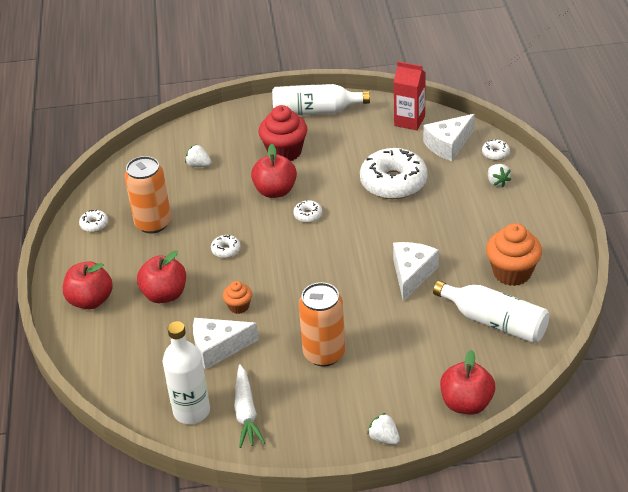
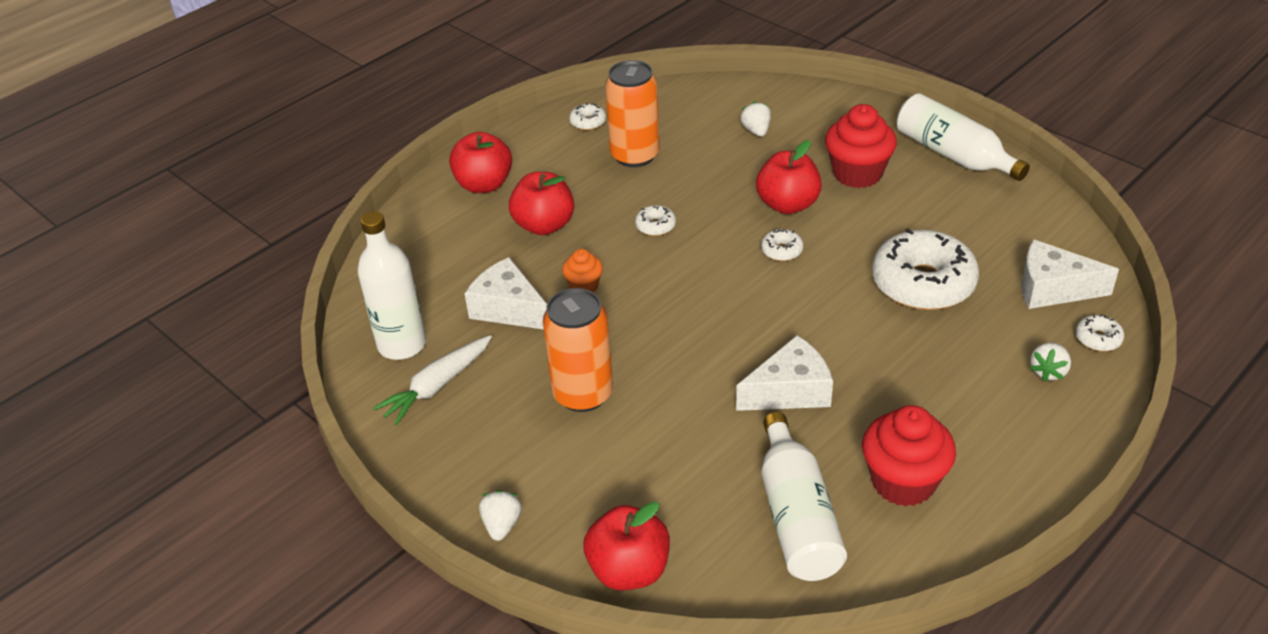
camera: 50 degrees right, 0 degrees up
(409, 121) = (1046, 232): red carton -> none
(512, 272) = (903, 482): orange cupcake -> red cupcake

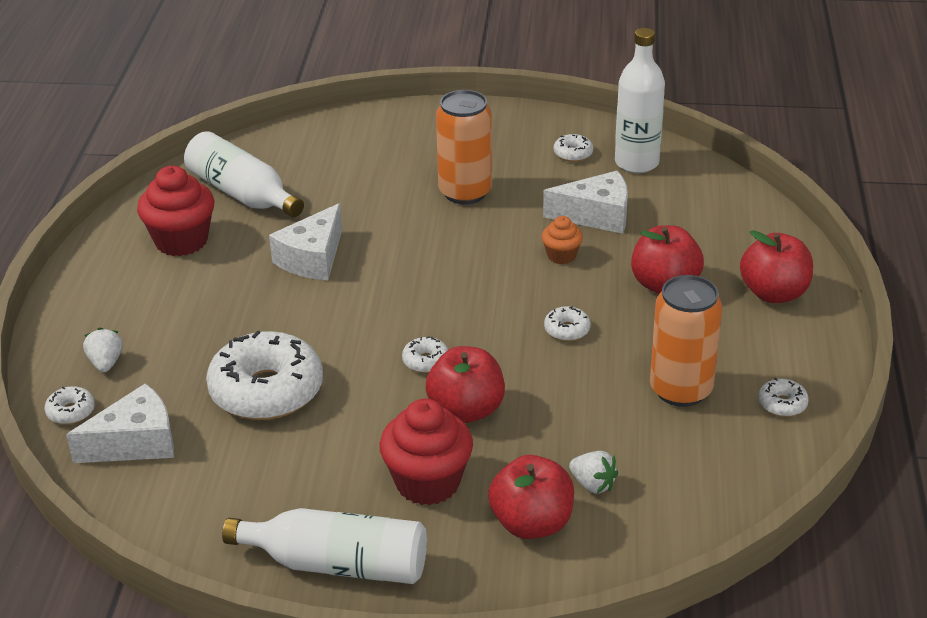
camera: 140 degrees right, 5 degrees down
(437, 386) = (573, 154): white carrot -> white donut
(502, 525) = (428, 116): white strawberry -> none
(629, 570) = (325, 130): red apple -> red apple (532, 523)

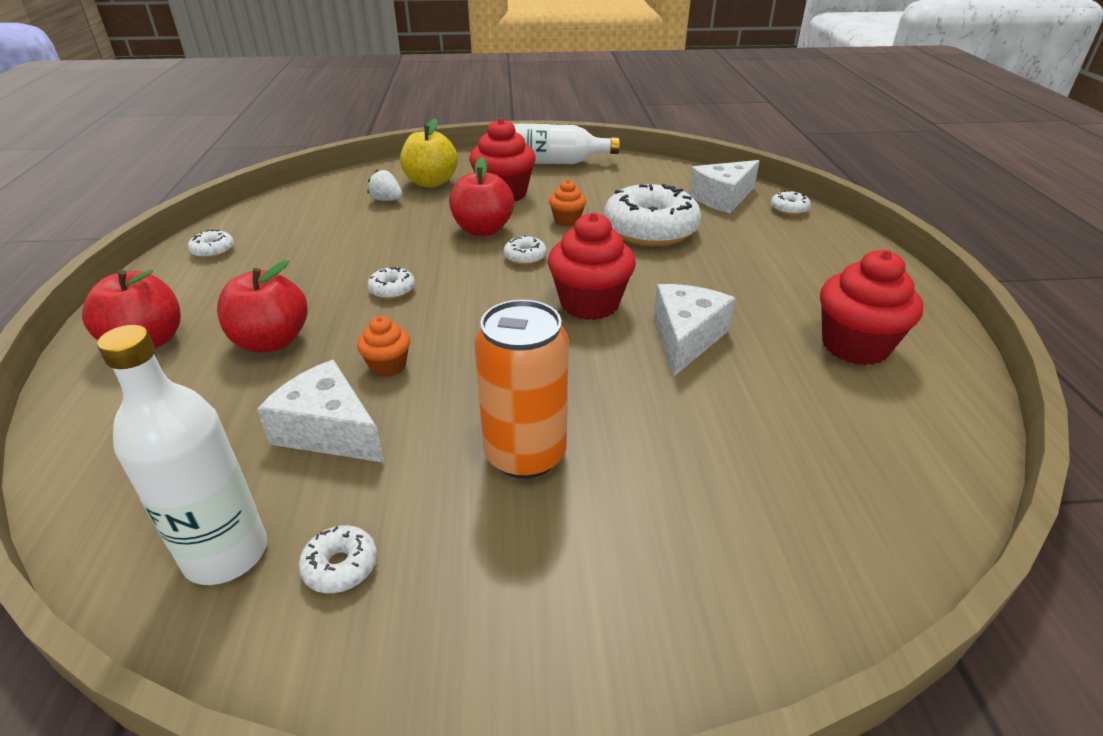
camera: 170 degrees right, 0 degrees up
(106, 363) = (799, 237): white strawberry -> none
(242, 194) = (846, 420): white bottle -> none
(359, 417) = (567, 220): none -> orange cupcake
(379, 298) = (589, 304): none -> red cupcake
(532, 523) = (431, 182): red apple -> yellow apple
(596, 215) = (329, 431): white cheese -> white cheese turned 45 degrees clockwise
(681, 390) = (298, 254): orange can -> none

